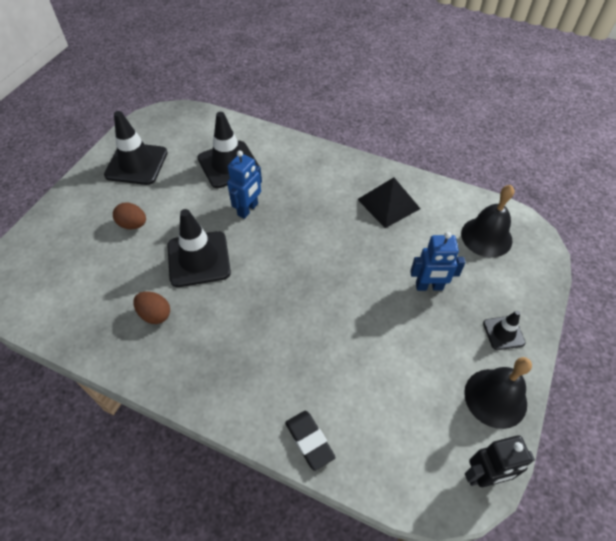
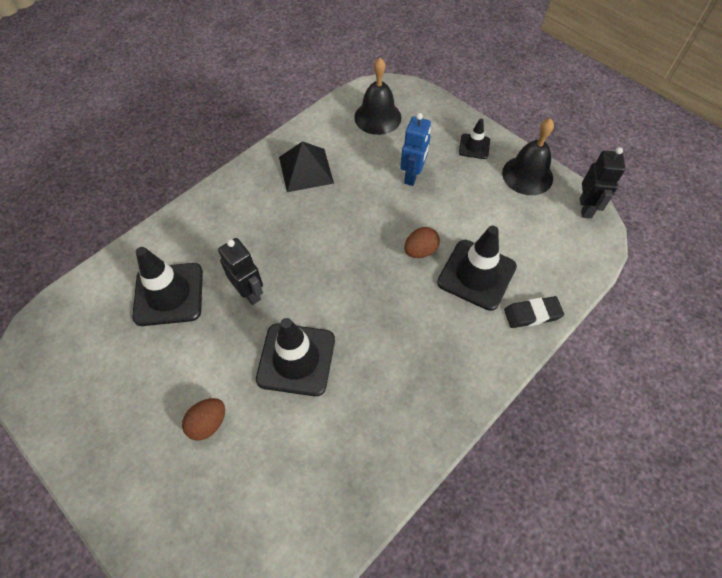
camera: 70 degrees left, 5 degrees up
(136, 164) = (102, 401): black traffic cone -> black traffic cone (476, 274)
(155, 314) = (353, 421): brown egg -> brown egg (420, 251)
(248, 209) = (249, 292): blue robot -> black robot

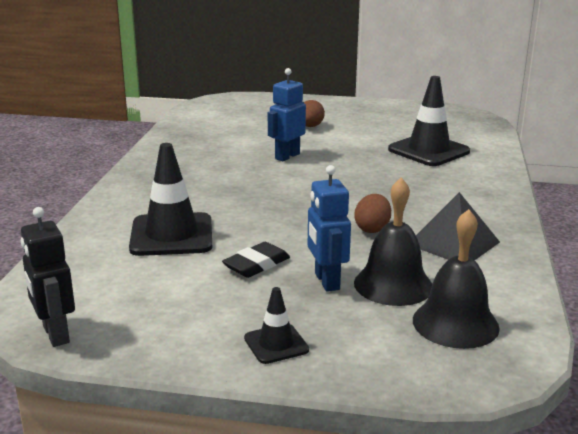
camera: 145 degrees right, 35 degrees down
(249, 292) = (370, 168): black robot -> none
(296, 359) = (287, 156): black traffic cone -> blue robot
(420, 251) = (248, 231): brown egg -> brown egg (372, 229)
(527, 175) = (166, 340): black bell -> black bell (393, 284)
(532, 314) = (92, 230): black eraser -> black eraser (256, 265)

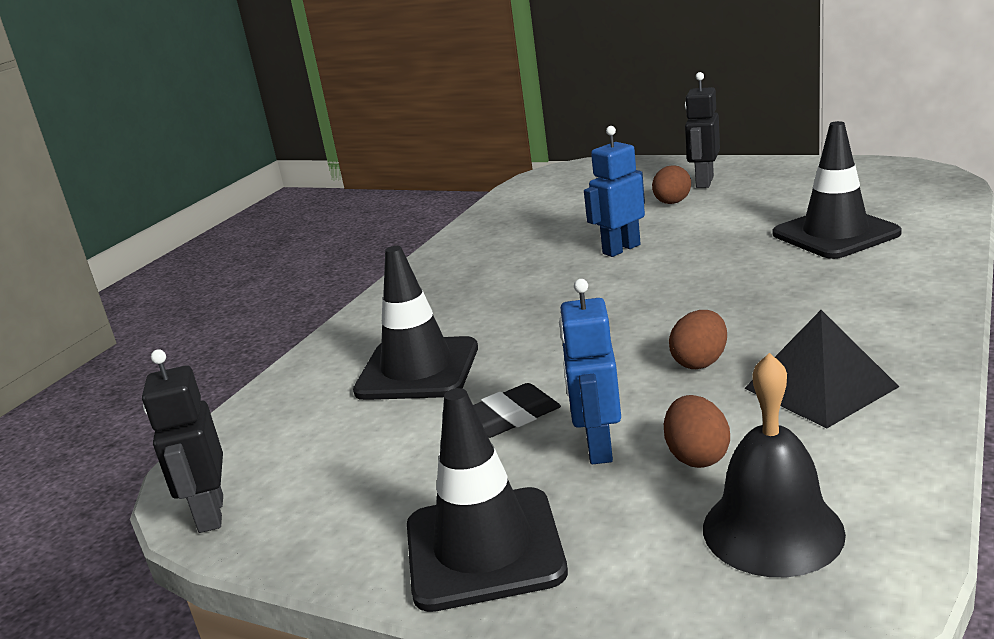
camera: 20 degrees right, 0 degrees up
(276, 344) = (484, 548): black traffic cone -> black traffic cone, size x1.90
(327, 113) = (704, 182): none -> black robot
(393, 284) = (697, 456): black bell -> brown egg

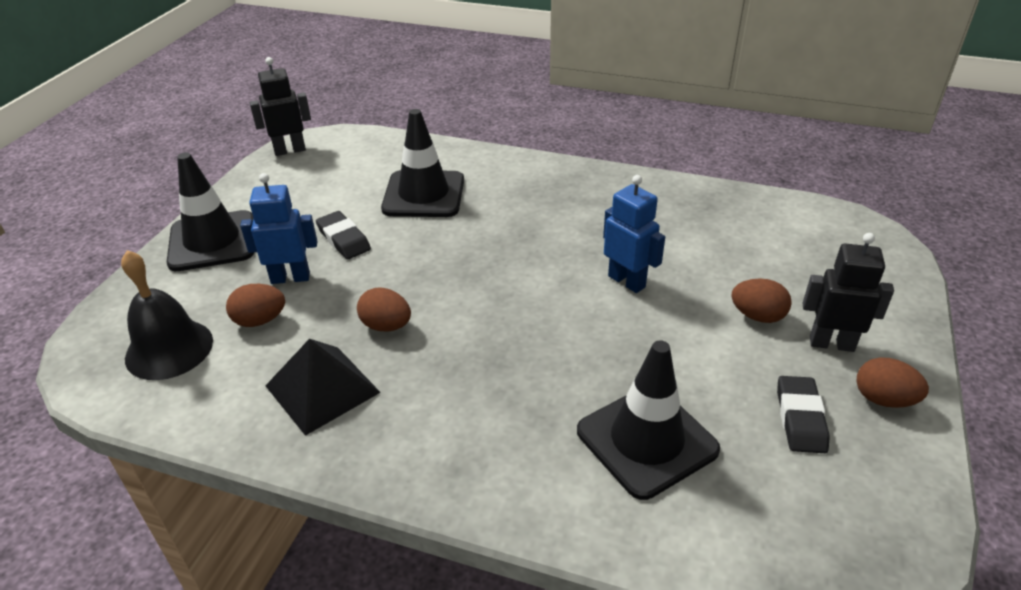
camera: 80 degrees right, 15 degrees up
(763, 170) = (883, 399): none -> brown egg
(791, 190) = (800, 418): none -> black eraser

